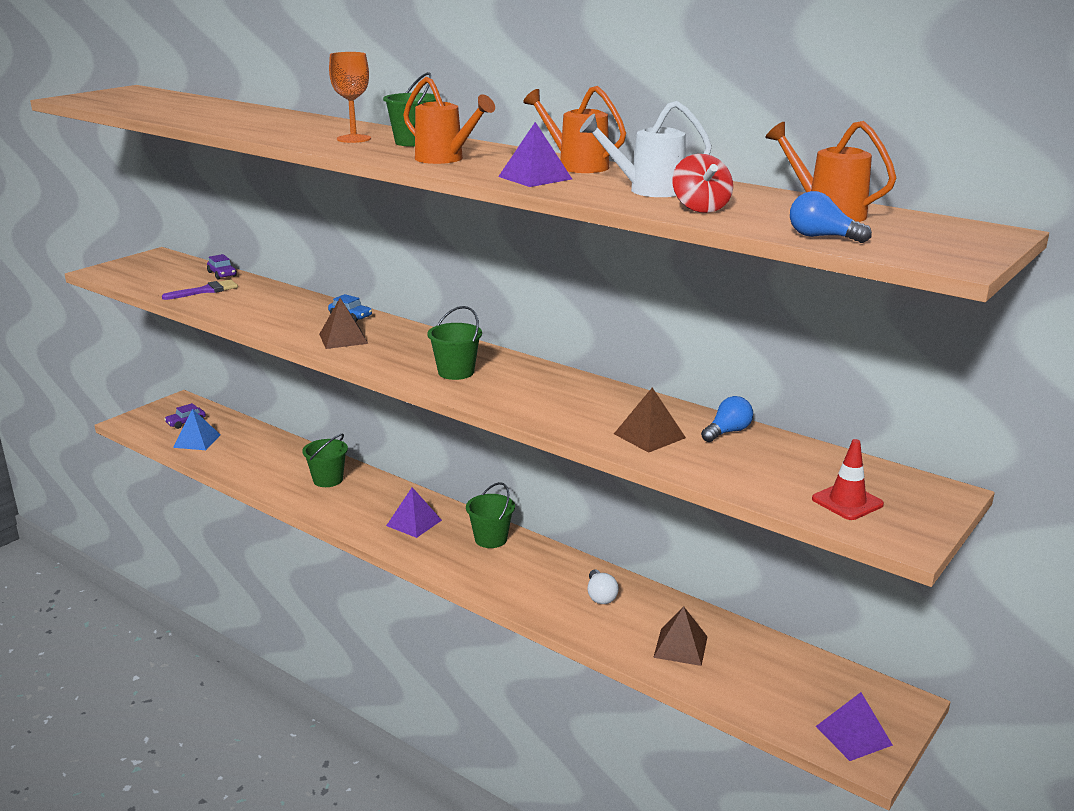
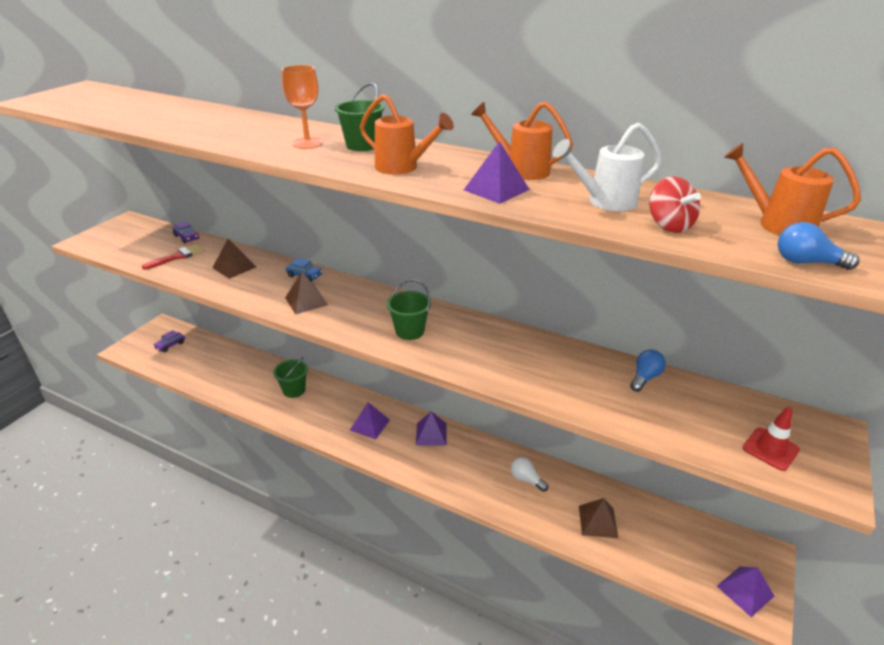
camera: 10 degrees left, 10 degrees up
(197, 441) = (183, 362): blue pyramid -> none
(205, 291) = (177, 257): purple brush -> red brush
(491, 539) = (431, 434): green bucket -> purple pyramid
(600, 596) = (526, 479): white light bulb -> white light bulb turned 150 degrees clockwise
(649, 435) = (588, 389): brown pyramid -> brown pyramid (234, 267)

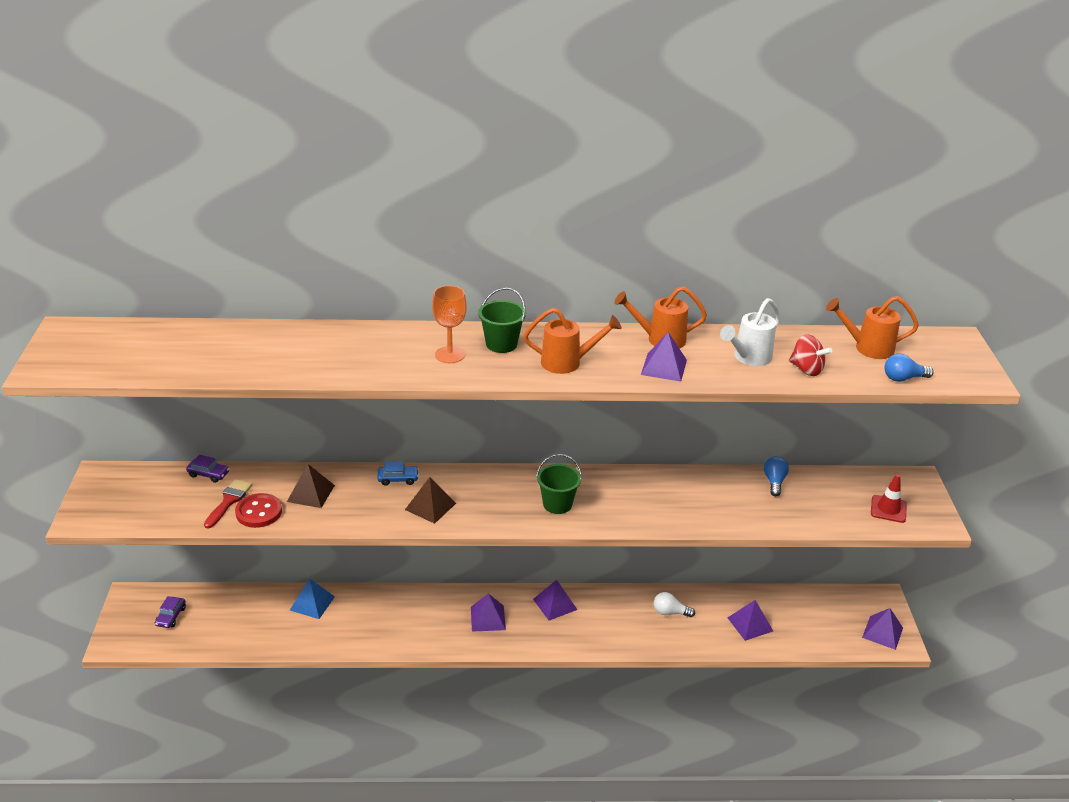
camera: 30 degrees left, 0 degrees up
(186, 269) = (259, 512): none -> red button
(260, 368) = (312, 603): none -> blue pyramid
(294, 390) = (375, 613): green bucket -> none
(598, 521) = (750, 624): brown pyramid -> purple pyramid

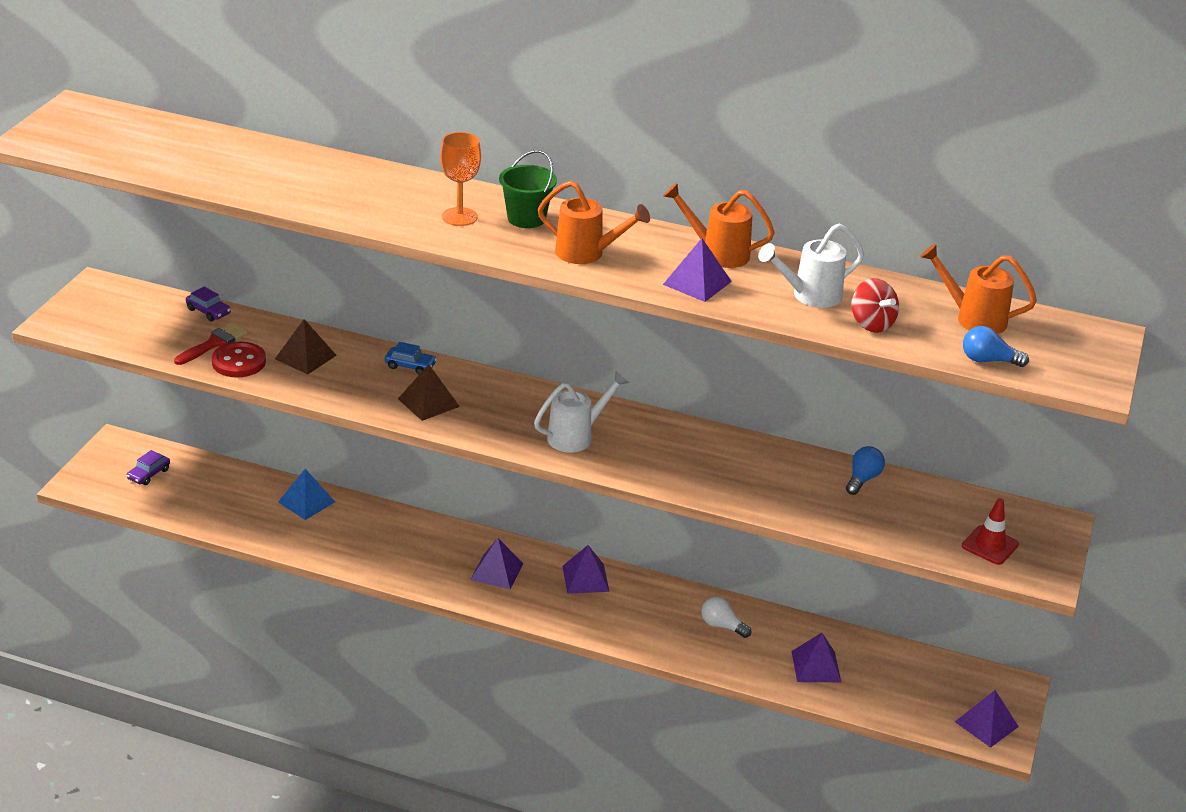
camera: 20 degrees right, 0 degrees up
(557, 504) = (576, 436): green bucket -> white watering can

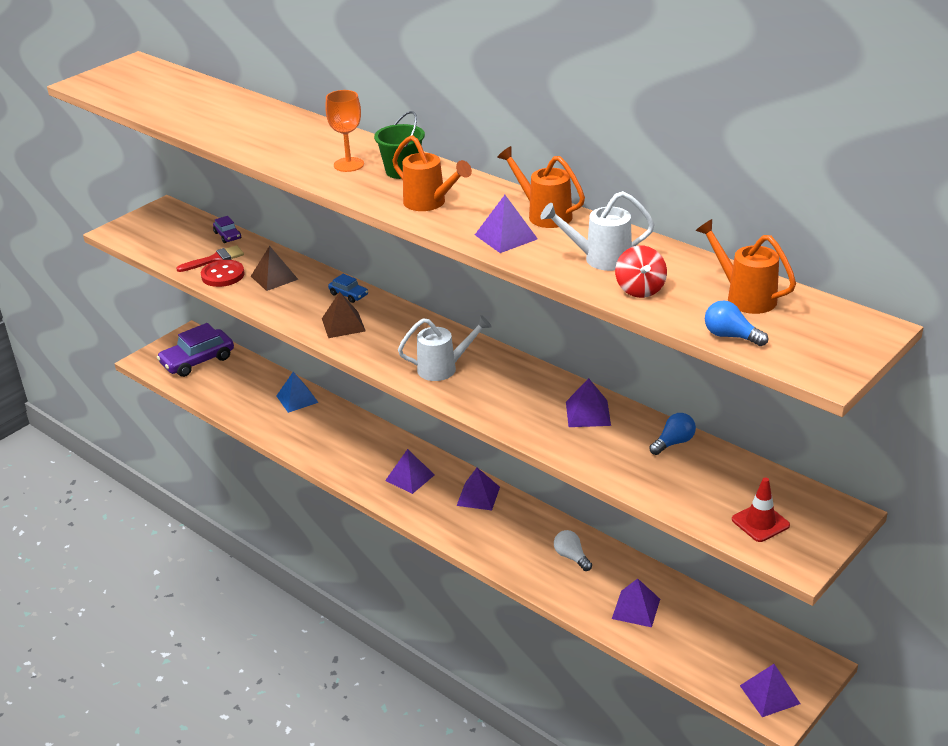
camera: 25 degrees right, 0 degrees up
(149, 474) = (197, 361): purple car -> purple car, size x2.06
(759, 462) = (588, 413): none -> purple pyramid

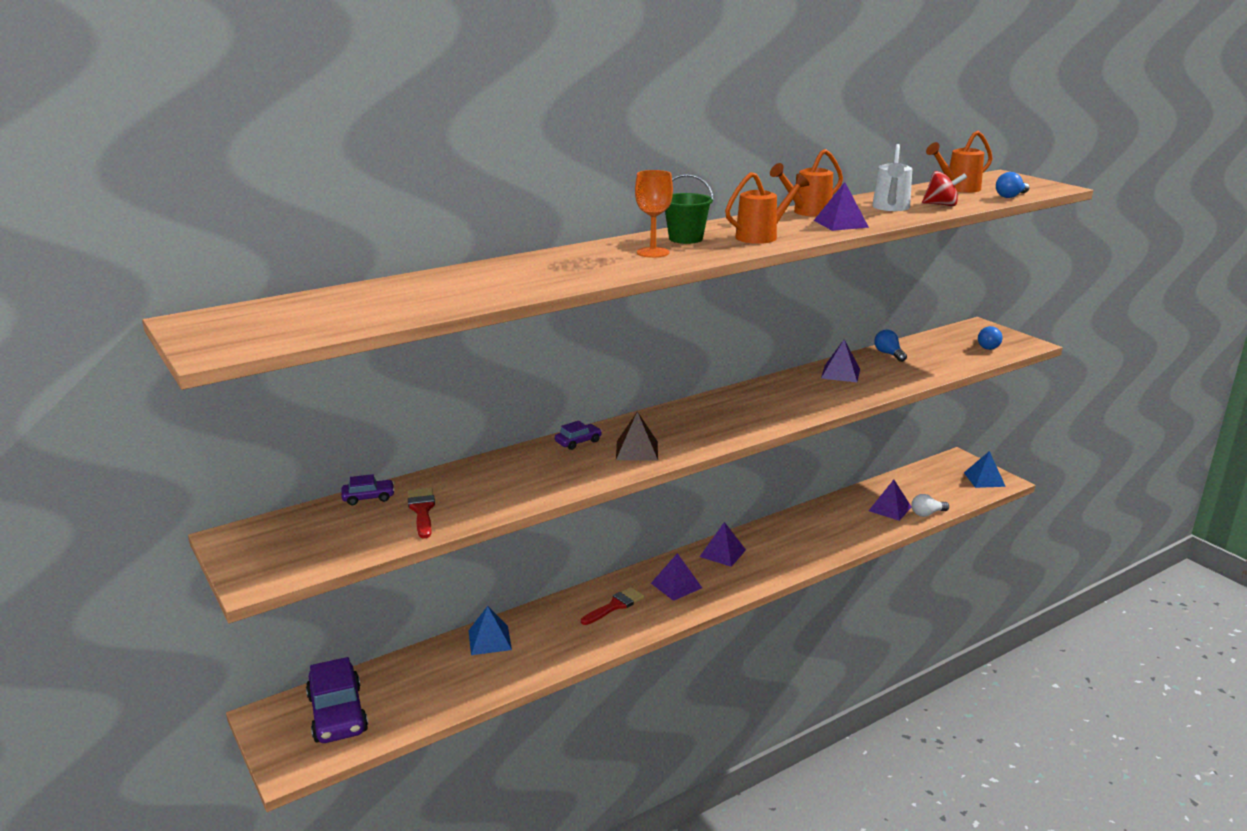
camera: 75 degrees left, 10 degrees down
(223, 275) = (468, 508): red button -> none
(274, 277) = (504, 477): brown pyramid -> none
(348, 294) = (578, 442): blue car -> purple car
(365, 450) = (615, 606): none -> red brush
(443, 368) = (746, 415): white watering can -> none
(571, 557) = (821, 523): white light bulb -> white light bulb (927, 514)
(760, 522) = (987, 346): red traffic cone -> blue light bulb
(769, 694) = (984, 479): purple pyramid -> blue pyramid

